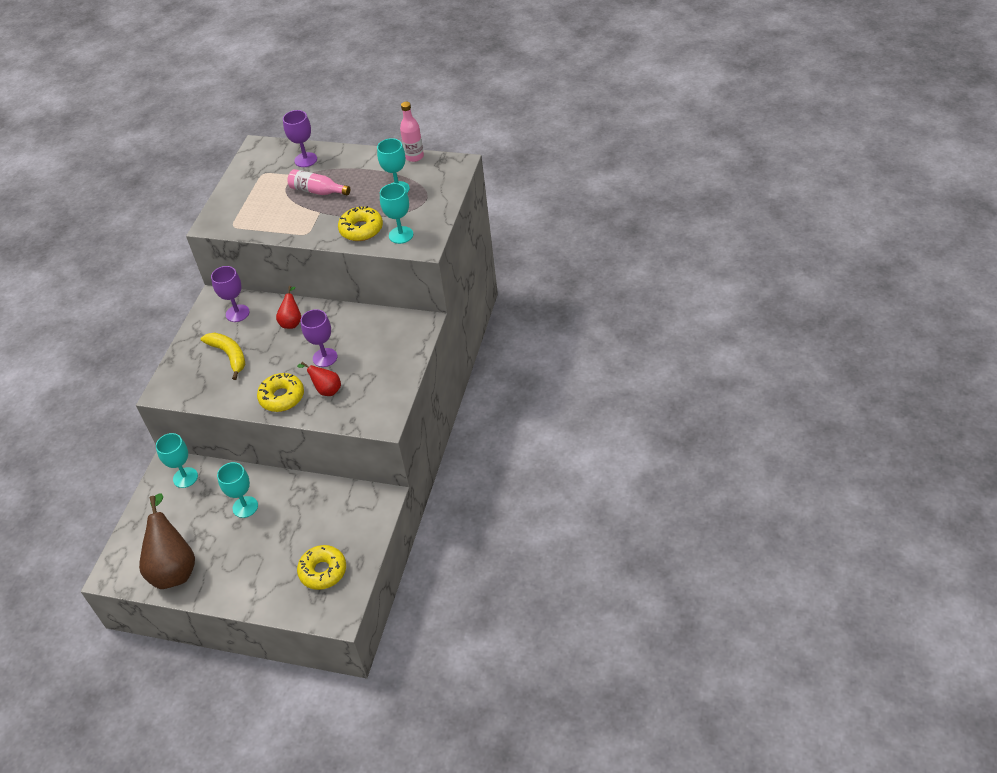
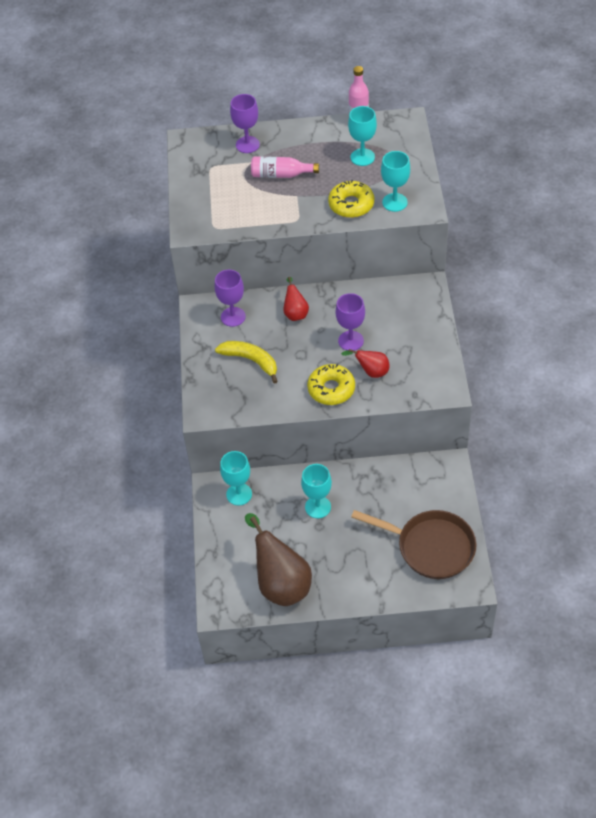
camera: 20 degrees left, 5 degrees up
(323, 571) = (431, 547): yellow donut -> brown pan

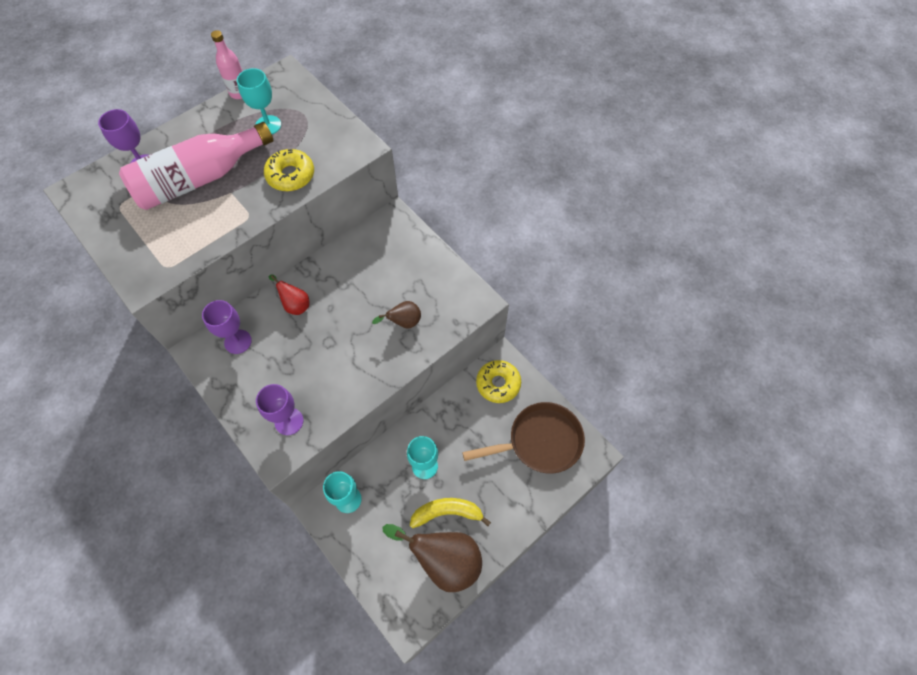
camera: 40 degrees left, 10 degrees up
(251, 360) = (286, 375): yellow banana -> yellow banana (447, 513)
(281, 174) = (199, 179): pink bottle -> pink bottle, size x1.95
(331, 389) = (380, 360): yellow donut -> yellow donut (498, 384)
(350, 341) = (364, 303): purple goblet -> purple goblet (289, 421)
(371, 372) = (403, 322): red pear -> brown pear
(394, 202) = (330, 154): turquoise goblet -> none

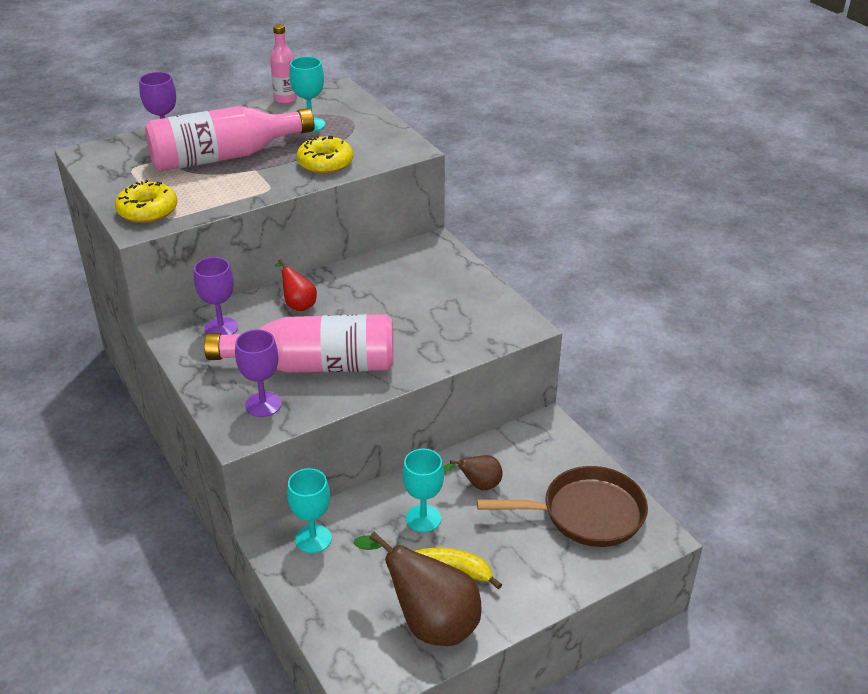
camera: 10 degrees right, 25 degrees down
(321, 372) = (315, 365): none -> pink bottle
(403, 322) = (426, 334): brown pear -> brown pear (478, 485)
(498, 384) = (539, 447): yellow donut -> yellow donut (148, 210)

